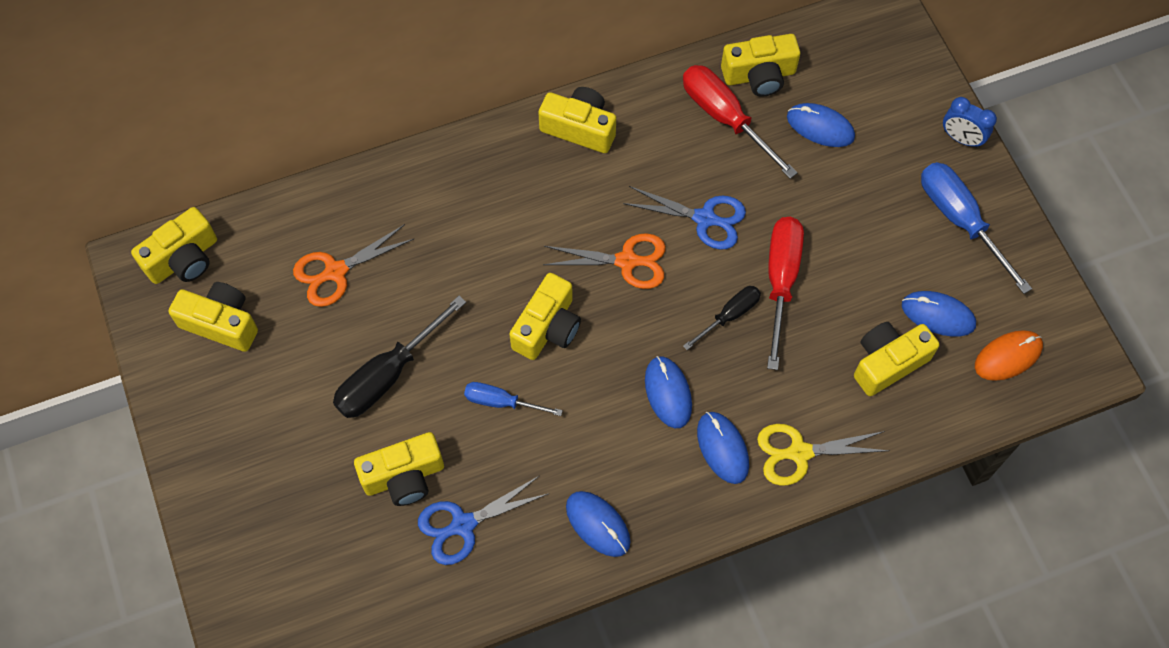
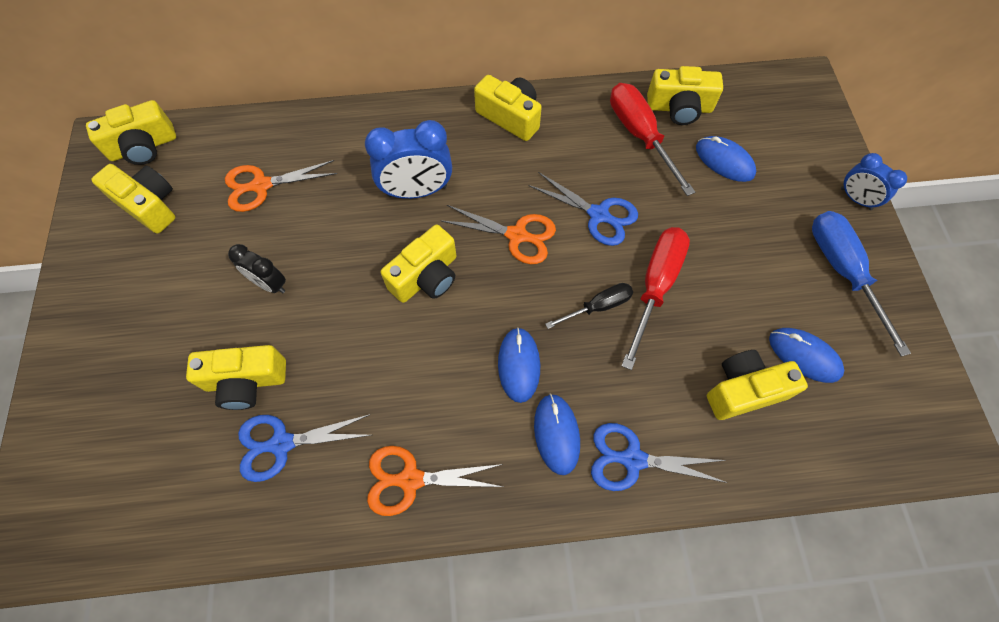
camera: 15 degrees right, 0 degrees up
(388, 375) = (269, 284): black screwdriver -> black clock
(501, 402) = (360, 334): blue screwdriver -> none
(506, 238) = (417, 191): none -> blue clock
(598, 524) = (410, 479): blue mouse -> orange scissors
(799, 453) = (632, 459): yellow scissors -> blue scissors
(1008, 356) = (870, 415): orange mouse -> none

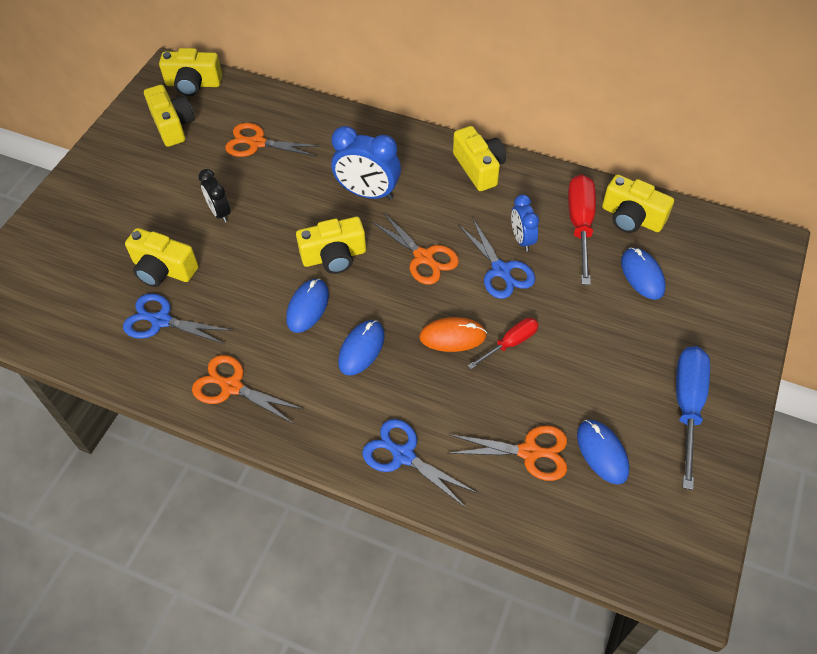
camera: 30 degrees right, 10 degrees down
(556, 434) = (357, 409): blue mouse -> blue mouse (308, 307)
(598, 306) = (453, 336): black screwdriver -> orange mouse
(655, 286) = (510, 343): red screwdriver -> red screwdriver, size x0.59
(743, 390) = (530, 452): yellow camera -> orange scissors
(855, 199) = (745, 356): blue clock -> blue clock (522, 239)

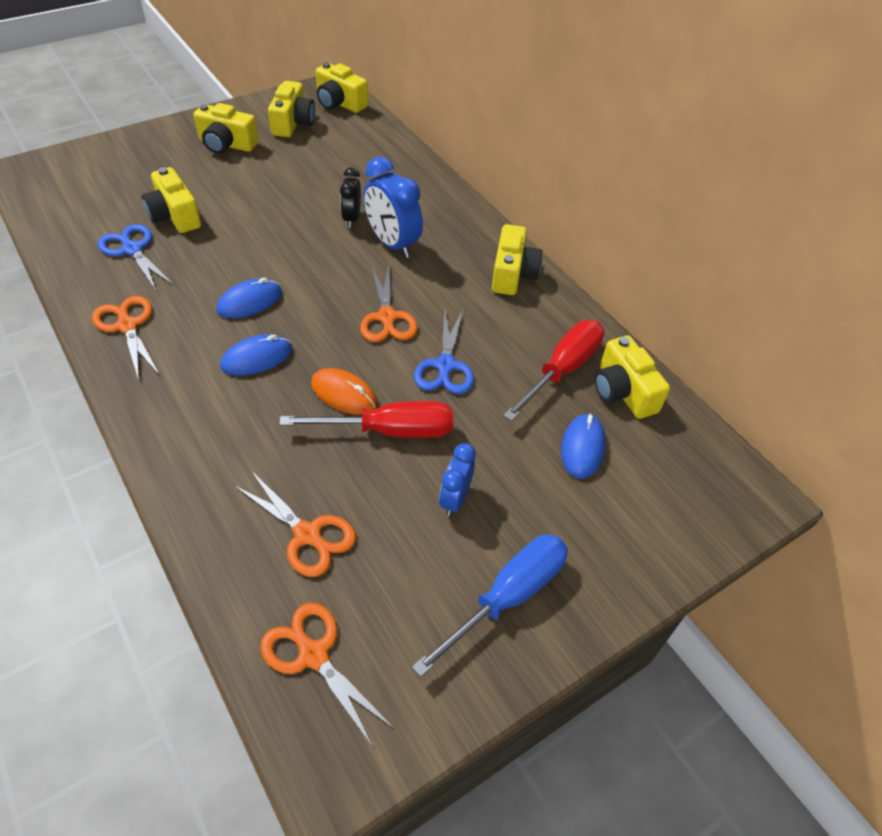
camera: 30 degrees right, 5 degrees down
(220, 212) = (260, 198): black clock -> black clock (352, 219)
(257, 143) = (343, 164): orange scissors -> orange scissors (313, 654)
(334, 256) = (312, 276): yellow camera -> yellow camera (226, 144)
(403, 455) = (197, 463): blue scissors -> none
(510, 343) = (389, 430): red screwdriver -> red screwdriver, size x1.70
(522, 239) = (492, 351): blue clock -> blue clock (455, 499)
(602, 452) = (375, 582): blue mouse -> none

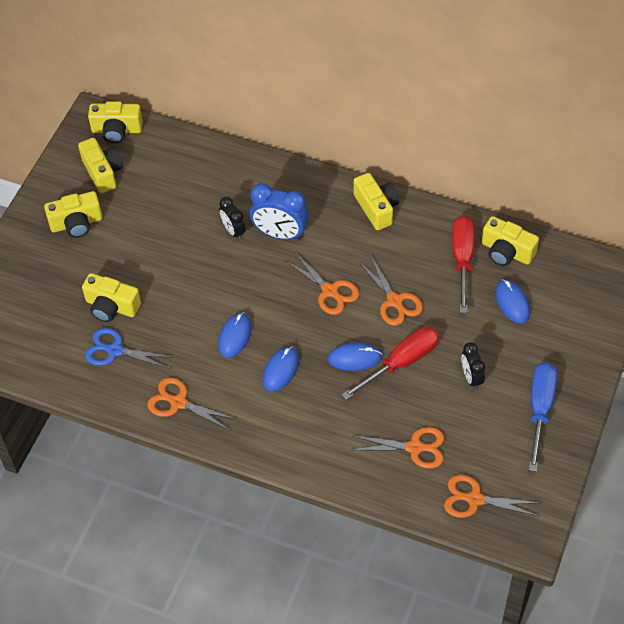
camera: 30 degrees left, 5 degrees up
(344, 394) = (354, 358): orange mouse -> blue mouse
(445, 366) = (394, 301): blue scissors -> orange scissors
(455, 499) = (471, 377): blue clock -> black clock

